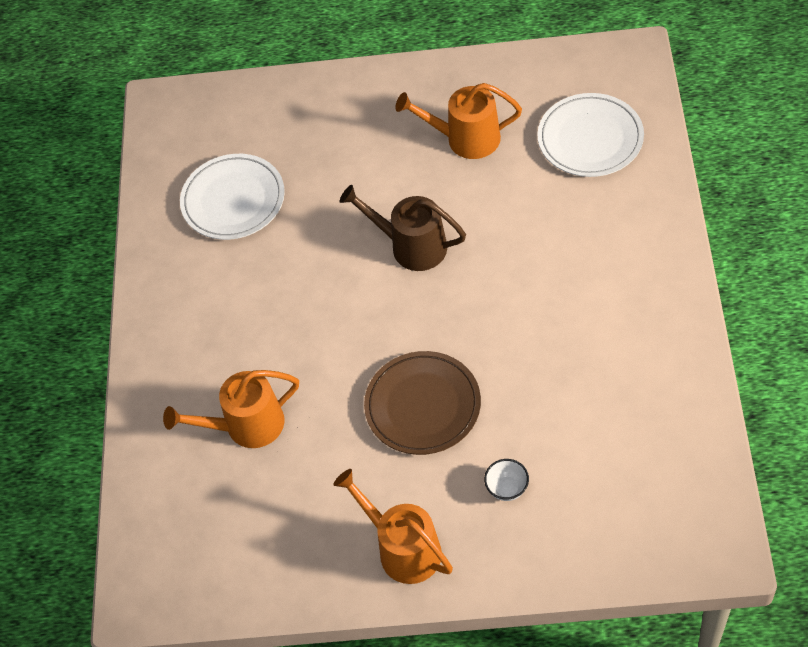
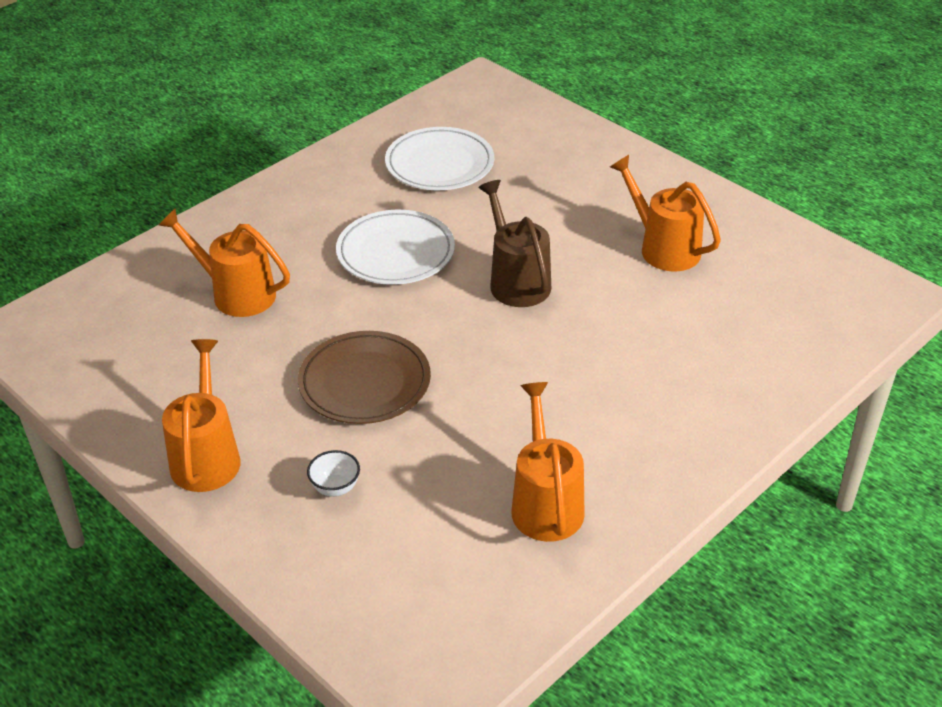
camera: 40 degrees right, 15 degrees down
(590, 139) = (768, 320): white plate -> white plate (395, 252)
(630, 379) = (545, 503): none -> orange watering can

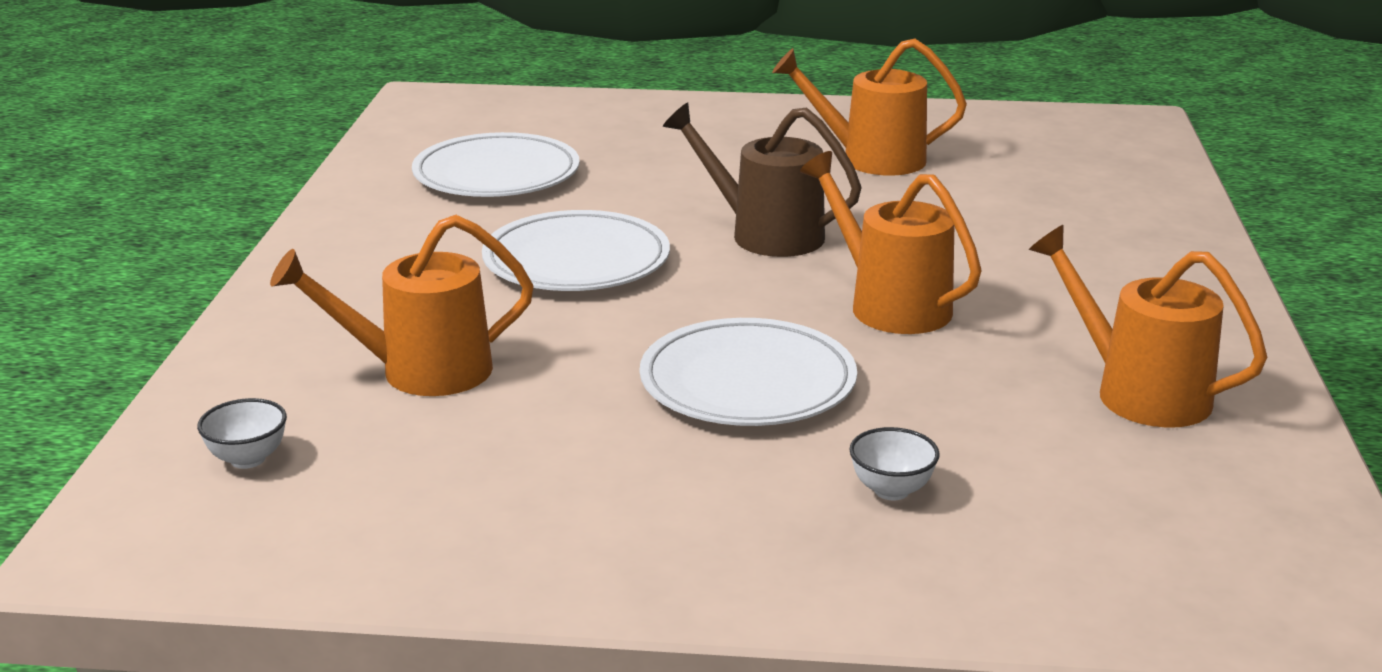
camera: 40 degrees left, 15 degrees down
(113, 310) = (248, 459): none -> white bowl
(206, 456) = (665, 541): orange watering can -> orange watering can (889, 305)
(364, 382) = (747, 382): brown plate -> white plate

